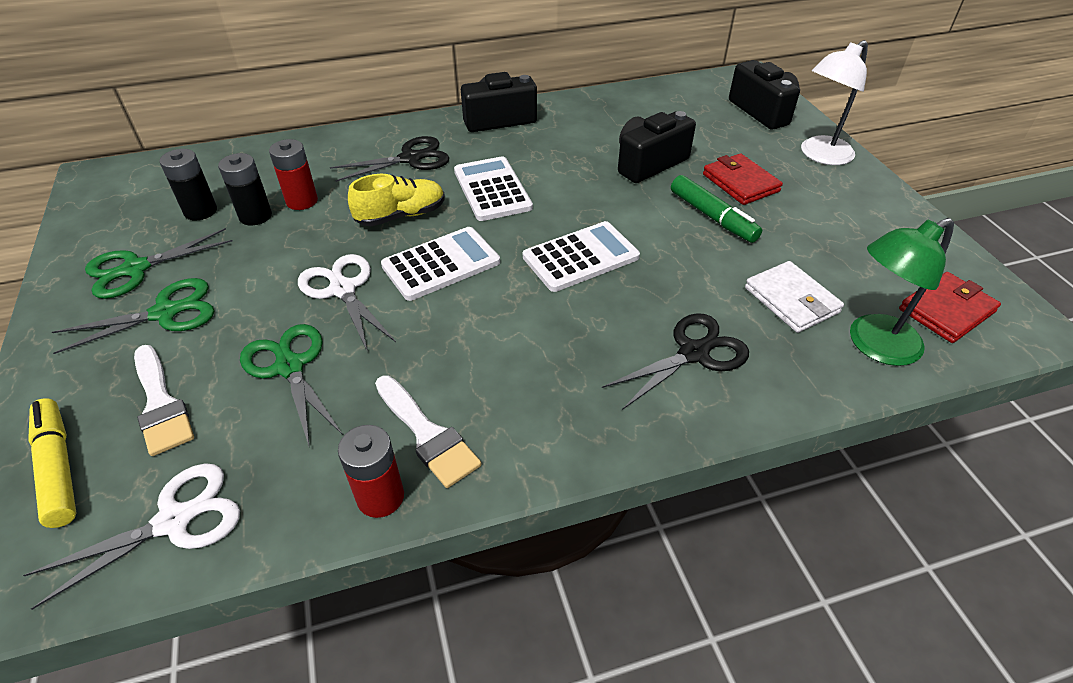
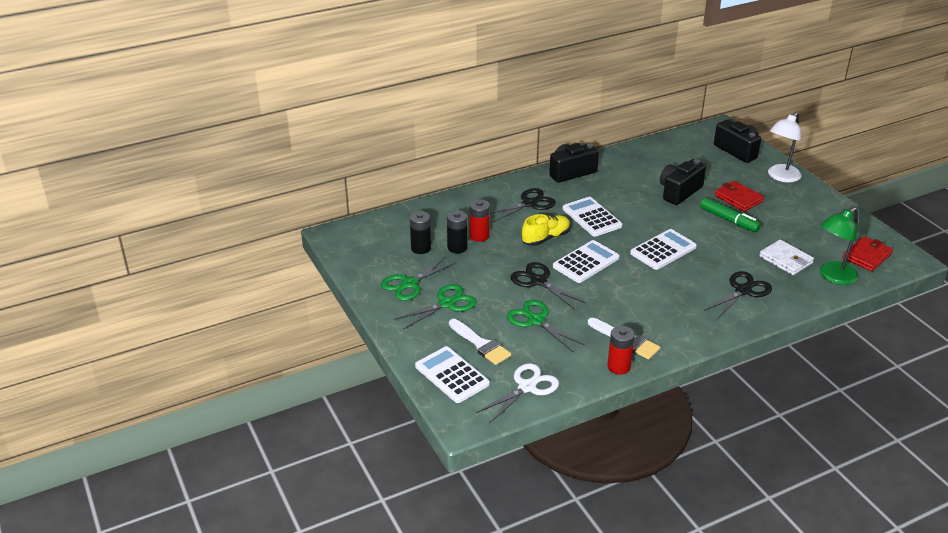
camera: 10 degrees left, 10 degrees down
(58, 468) = (452, 375): yellow marker -> white calculator
(342, 289) = (538, 281): white scissors -> black scissors

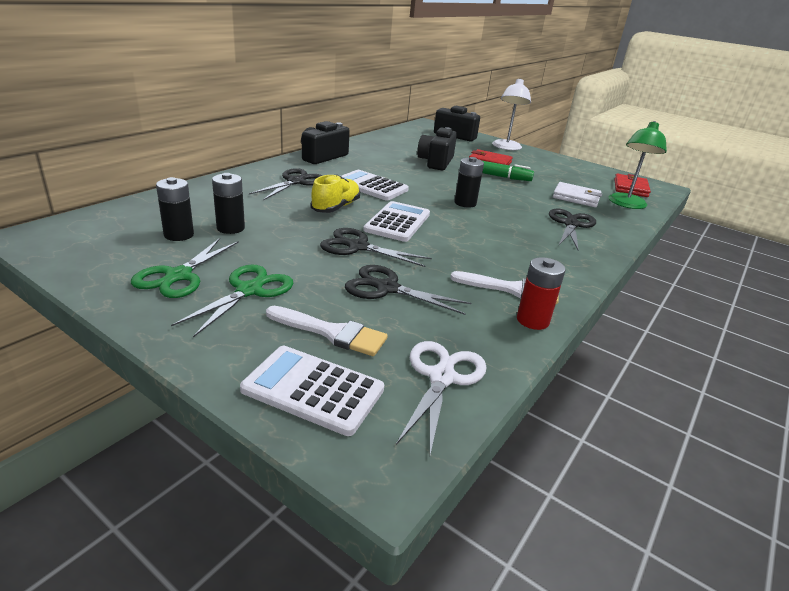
camera: 30 degrees left, 5 degrees down
(479, 236) = (253, 214): red battery -> none
(536, 320) = (387, 288): green scissors -> black scissors
(663, 250) = (465, 203): white calculator -> black battery

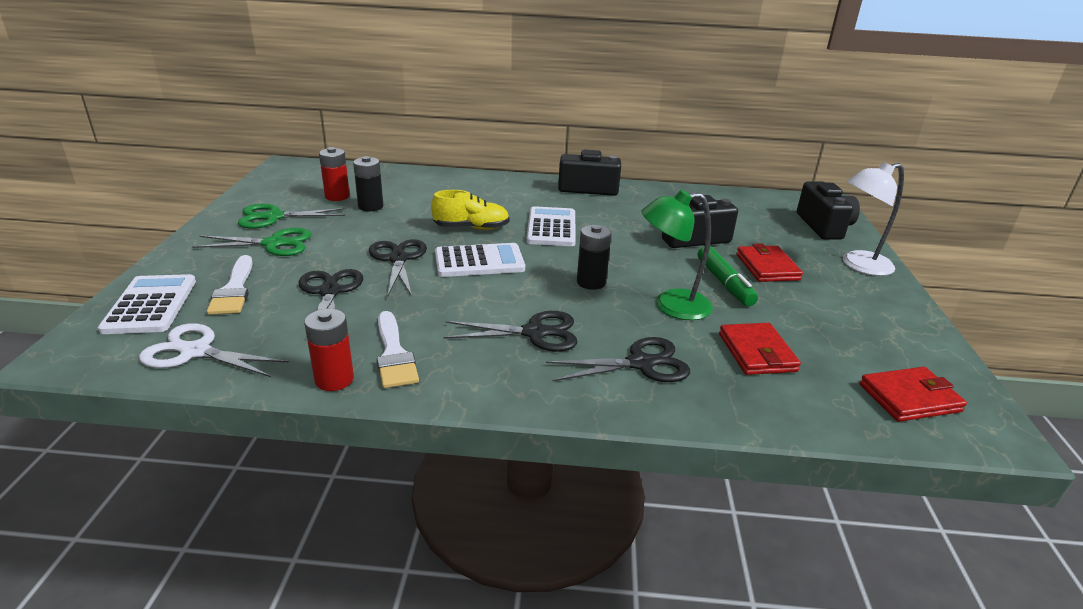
camera: 60 degrees right, 0 degrees up
(179, 235) = (337, 196): black battery -> red battery
(296, 182) = (503, 198): black scissors -> black scissors (535, 333)
(442, 377) = (195, 352): white scissors -> white scissors turned 150 degrees counterclockwise
(576, 197) = (756, 352): white wallet -> red wallet
(626, 204) = (814, 402): green lamp -> green lamp (671, 305)

